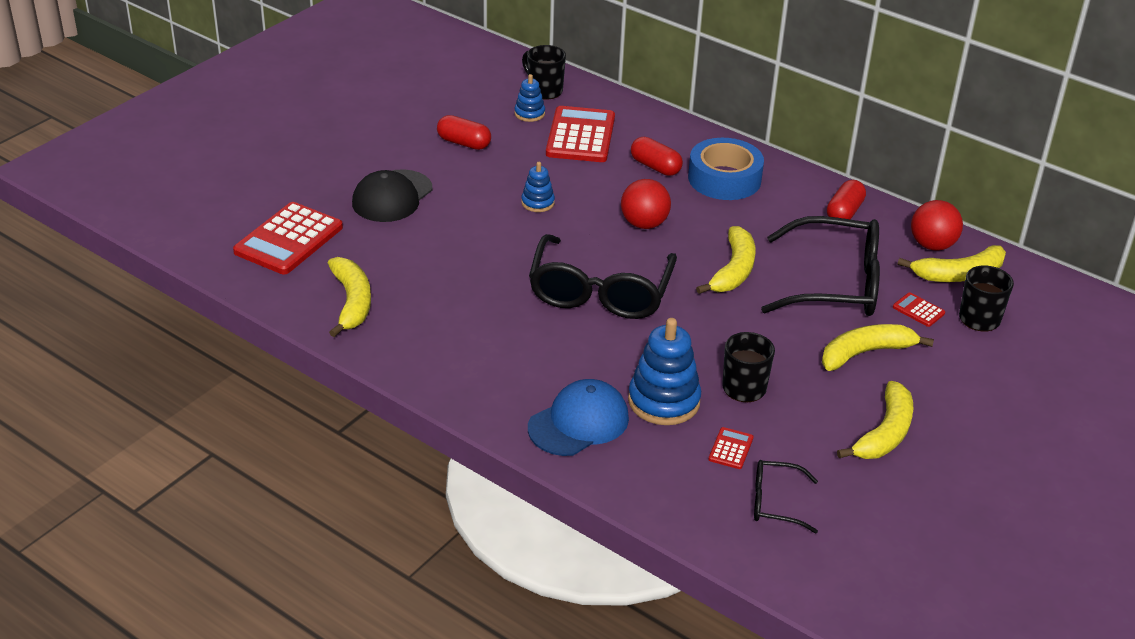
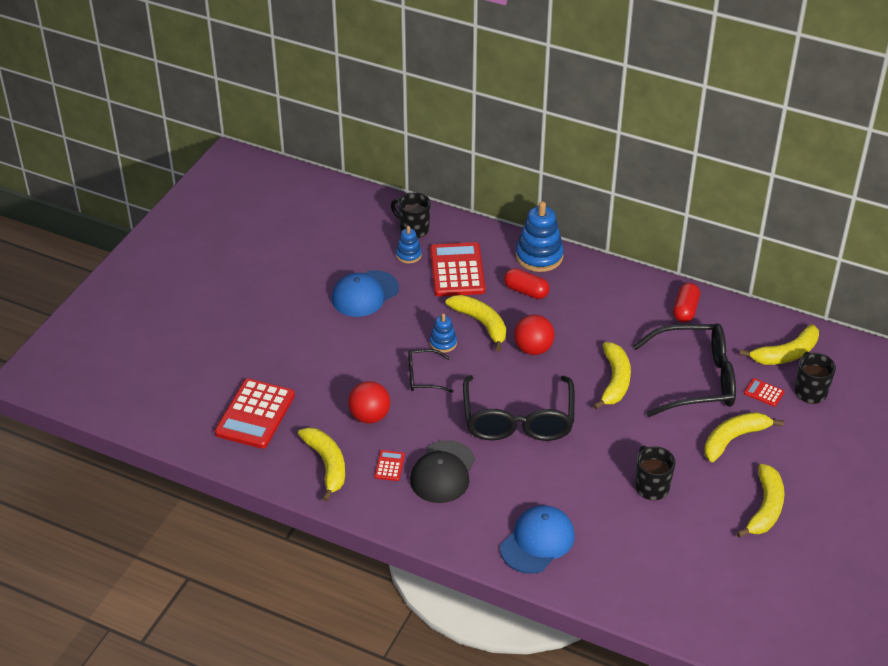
camera: 10 degrees left, 5 degrees up
(392, 196) = (324, 357): black cap -> black cap (443, 472)
(464, 143) = (364, 294): red capsule -> blue cap
(590, 190) = (481, 324): none -> yellow banana
(664, 401) = (595, 510): blue stacking toy -> blue stacking toy (539, 256)
(724, 179) = (584, 294): blue tape -> none
(730, 449) = (656, 543): red calculator -> red calculator (389, 466)
(774, 503) = (701, 583): black glasses -> black glasses (423, 377)
(932, 245) = (759, 330): red ball -> red ball (369, 416)

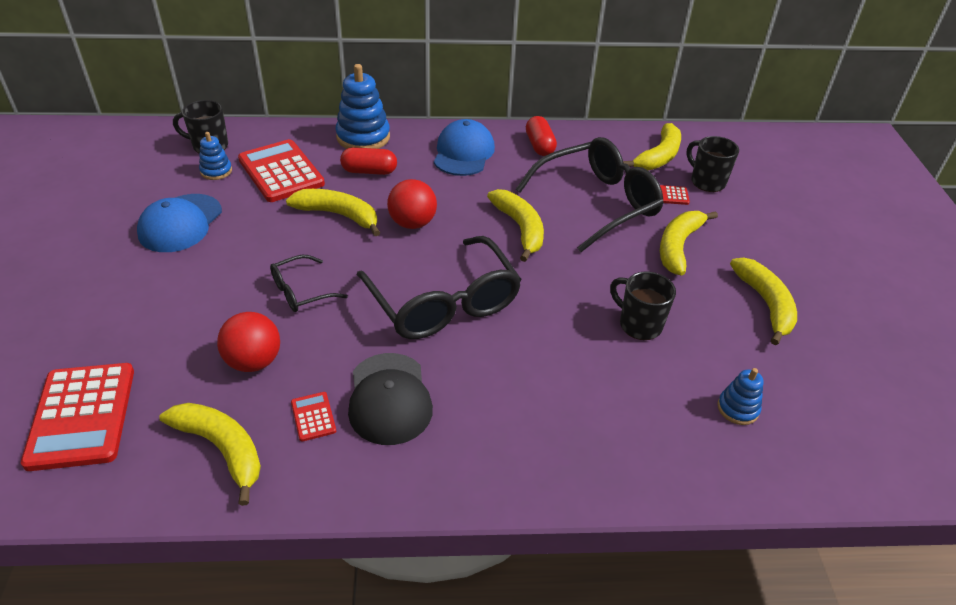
camera: 30 degrees left, 0 degrees up
(443, 343) = (305, 247): blue stacking toy -> blue stacking toy (737, 408)
(537, 541) = (562, 442): blue cap -> blue cap (463, 153)

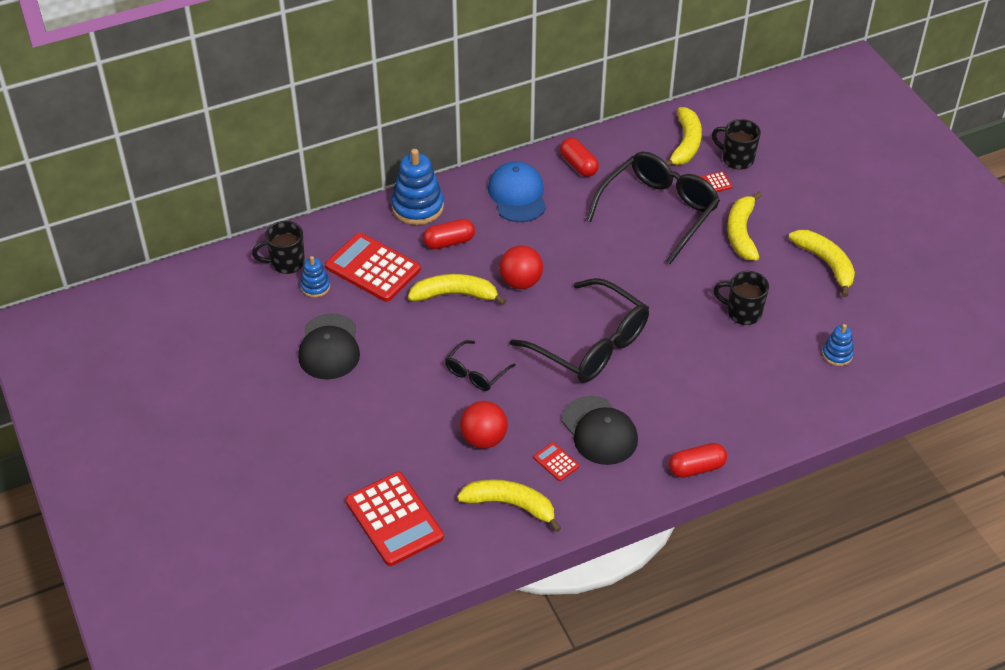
camera: 20 degrees left, 5 degrees up
(180, 223) = (329, 347): blue cap -> black cap
(479, 488) = (696, 468): none -> red capsule
(520, 228) = (610, 257): yellow banana -> none

